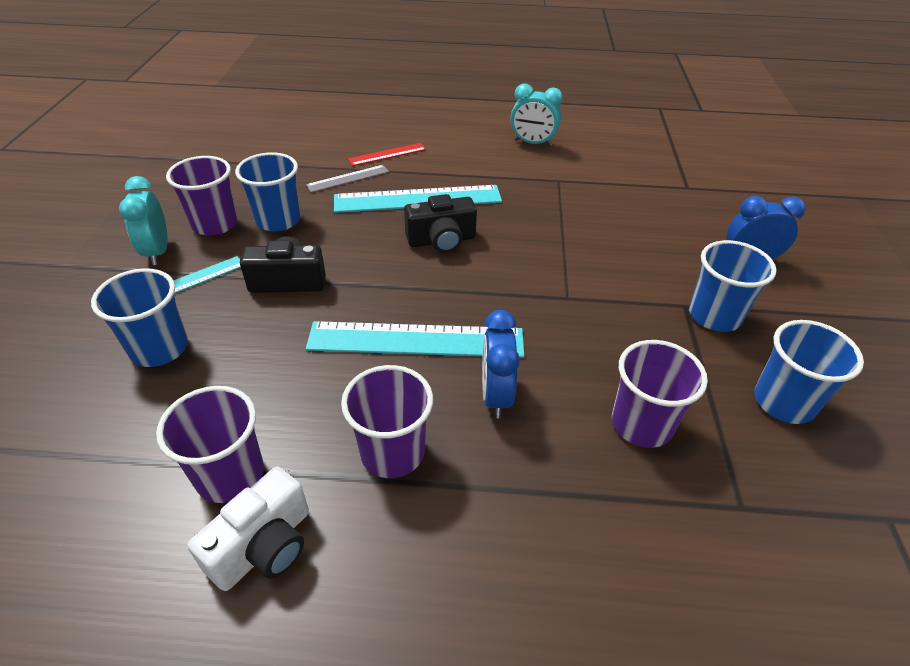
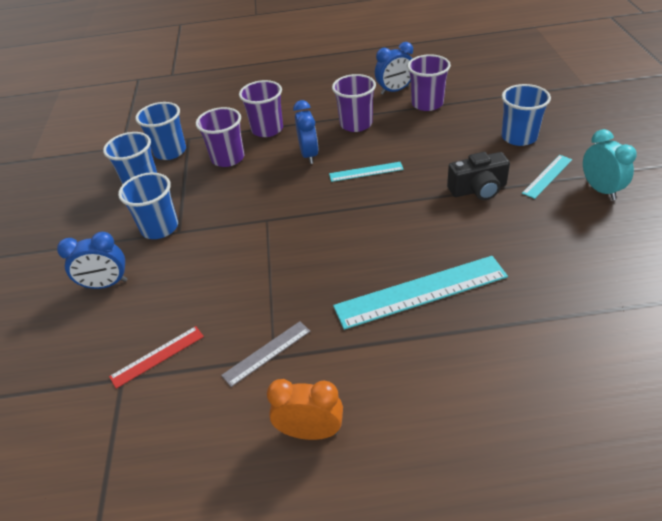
camera: 175 degrees right, 0 degrees up
(215, 224) = (585, 222): purple cup -> purple cup (267, 129)
(264, 546) = (395, 90): white camera -> blue clock
(278, 220) = (535, 237): blue cup -> blue cup (170, 151)
(348, 178) = (511, 305): grey ruler -> grey ruler (267, 353)
(387, 154) = (494, 358): red ruler -> red ruler (157, 356)
(416, 340) = (366, 171): turquoise ruler -> turquoise ruler, size x0.52
(441, 240) = (377, 248): black camera -> none
(532, 143) = (310, 432): turquoise clock -> orange clock

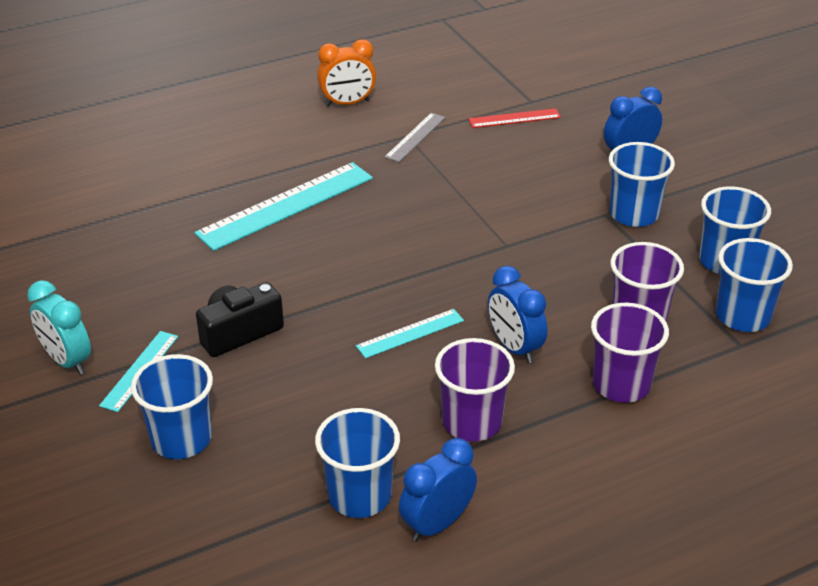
camera: 155 degrees right, 5 degrees down
(157, 356) = (514, 118): red ruler -> red ruler turned 45 degrees clockwise
(427, 104) = (359, 496): purple cup -> blue cup

